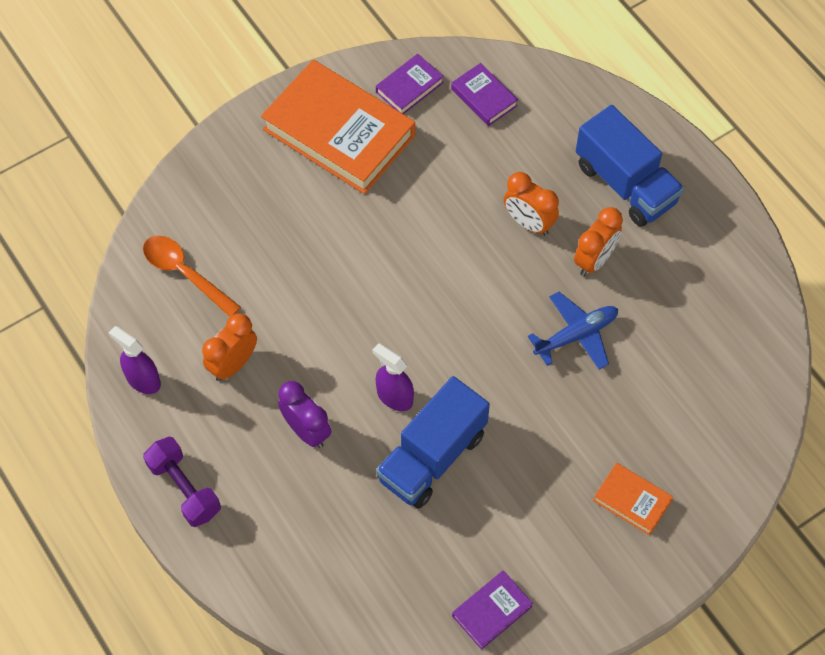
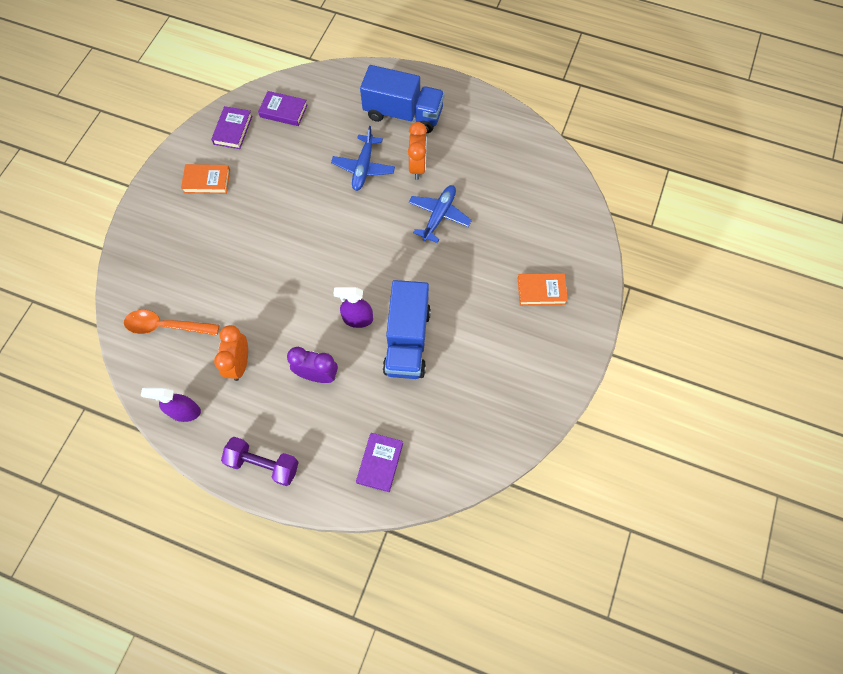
camera: 35 degrees left, 5 degrees up
(339, 133) = (207, 181): orange book -> orange book, size x0.46
(492, 611) = (511, 410): purple book -> purple book (380, 463)
(529, 223) = (363, 168): orange clock -> blue plane

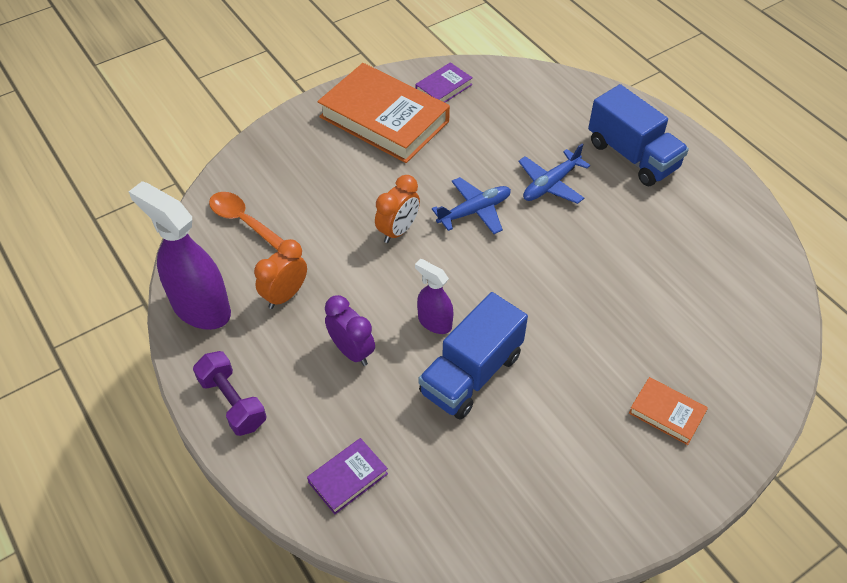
camera: 35 degrees right, 15 degrees down
(185, 412) = (200, 308): purple spray bottle -> purple spray bottle, size x1.87
(207, 181) = (384, 119): orange book -> orange book, size x2.18
(283, 111) = (506, 95): purple book -> none
(417, 167) = (611, 212): orange clock -> orange clock (398, 231)
(439, 215) = (600, 271): blue plane -> blue plane (475, 211)

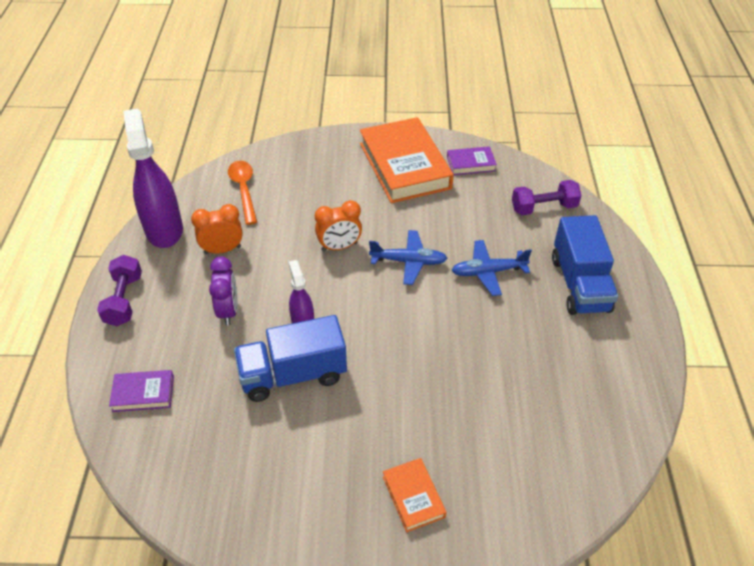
camera: 35 degrees right, 5 degrees down
(544, 100) = (543, 208): none -> purple dumbbell

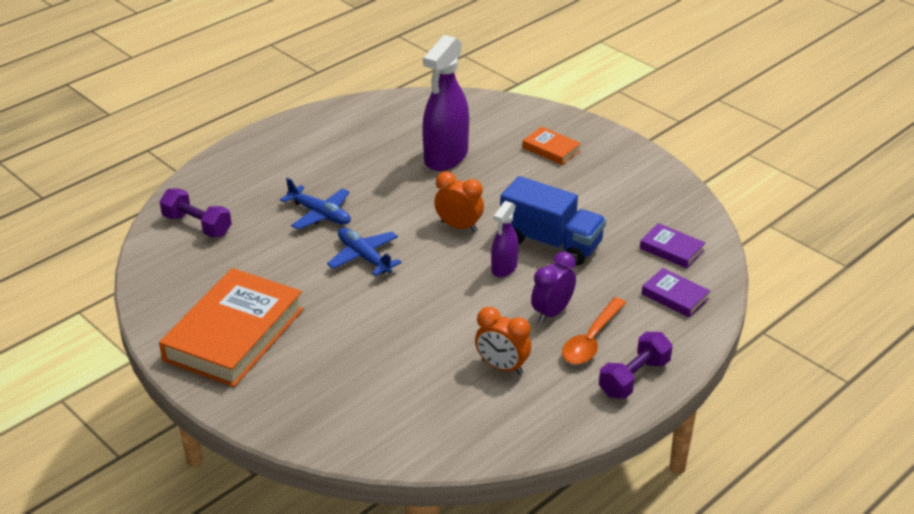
camera: 135 degrees left, 10 degrees down
(164, 230) = (536, 425): purple spray bottle -> purple spray bottle (445, 157)
(244, 190) = (413, 416): orange spoon -> orange spoon (591, 340)
(339, 247) = (400, 303): orange clock -> orange clock (459, 226)
(413, 497) = (551, 149): orange book -> orange book turned 75 degrees counterclockwise
(471, 164) = (178, 296): purple book -> purple book (671, 249)
(580, 284) = (275, 170): blue truck -> none

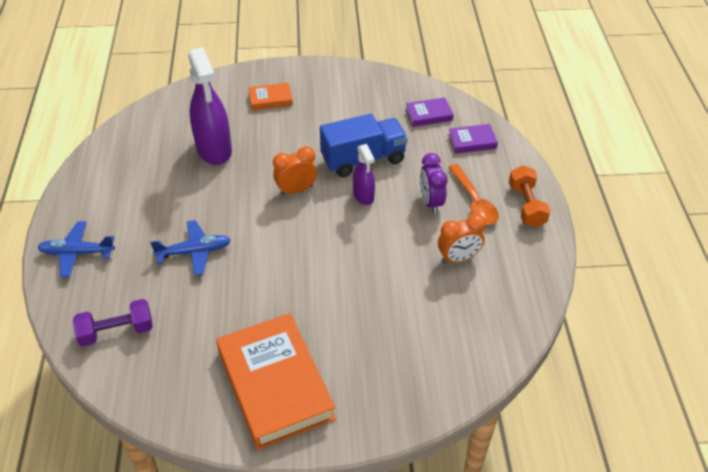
camera: 50 degrees left, 10 degrees up
(364, 257) = (271, 257): blue plane -> blue plane (77, 253)
(634, 378) = (526, 205): purple dumbbell -> orange dumbbell

